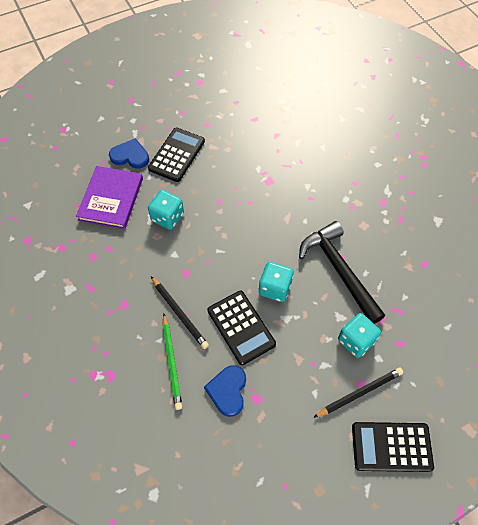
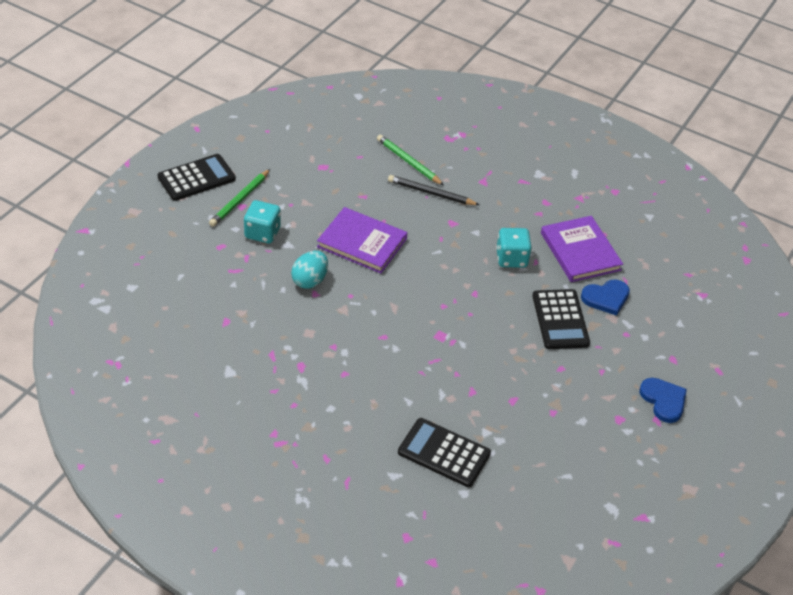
camera: 145 degrees right, 15 degrees down
(228, 391) = (349, 162): blue heart -> blue heart (663, 400)
(241, 327) = (370, 204): black calculator -> black calculator (444, 453)
(275, 288) = (362, 243): turquoise dice -> purple book
(339, 271) = (310, 280): black hammer -> turquoise egg
(359, 393) = (240, 200): black pencil -> green pencil

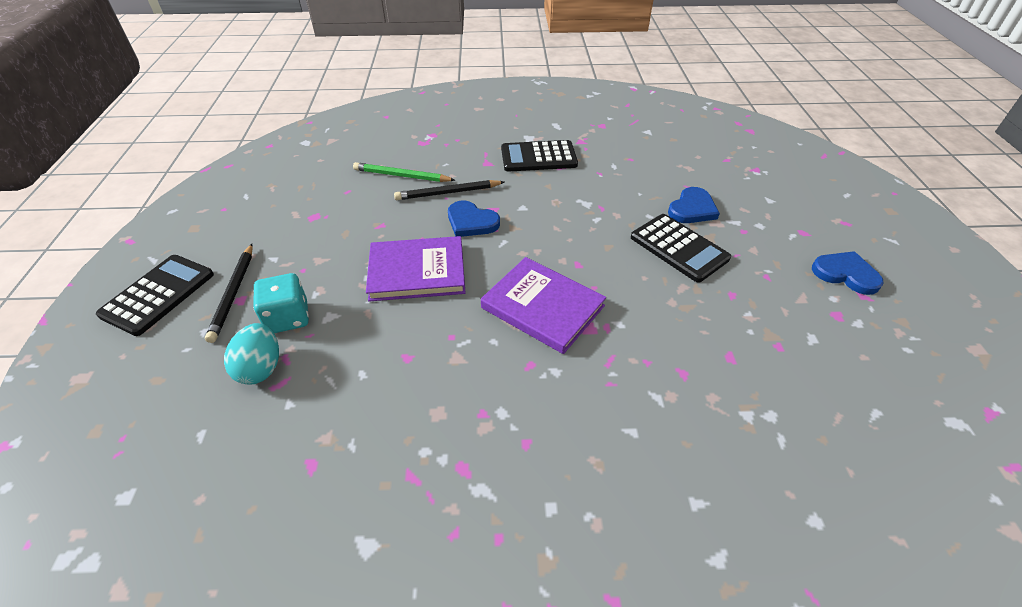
camera: 30 degrees left, 0 degrees up
(240, 200) = (233, 293): green pencil -> black pencil
(310, 280) = (389, 344): turquoise egg -> turquoise egg (261, 368)
(428, 225) = (471, 222): none -> blue heart
(444, 453) = (737, 477): black calculator -> black calculator (538, 157)
(511, 258) = (578, 215): turquoise dice -> none
(580, 251) = (628, 181): purple book -> purple book (542, 307)

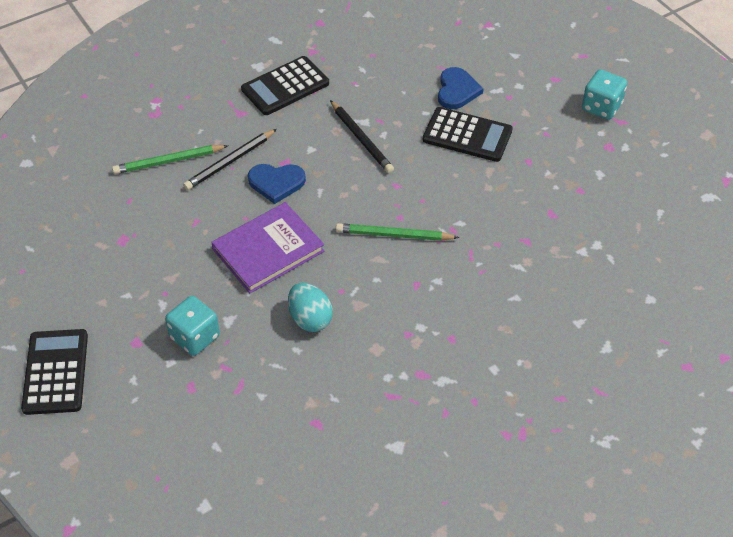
camera: 30 degrees left, 5 degrees up
(233, 293) = (124, 340): black pencil -> black pencil (361, 139)
(261, 368) = (213, 383): turquoise egg -> turquoise egg (310, 319)
(542, 307) = (394, 235): purple book -> green pencil
(845, 274) = (601, 107): blue heart -> turquoise dice

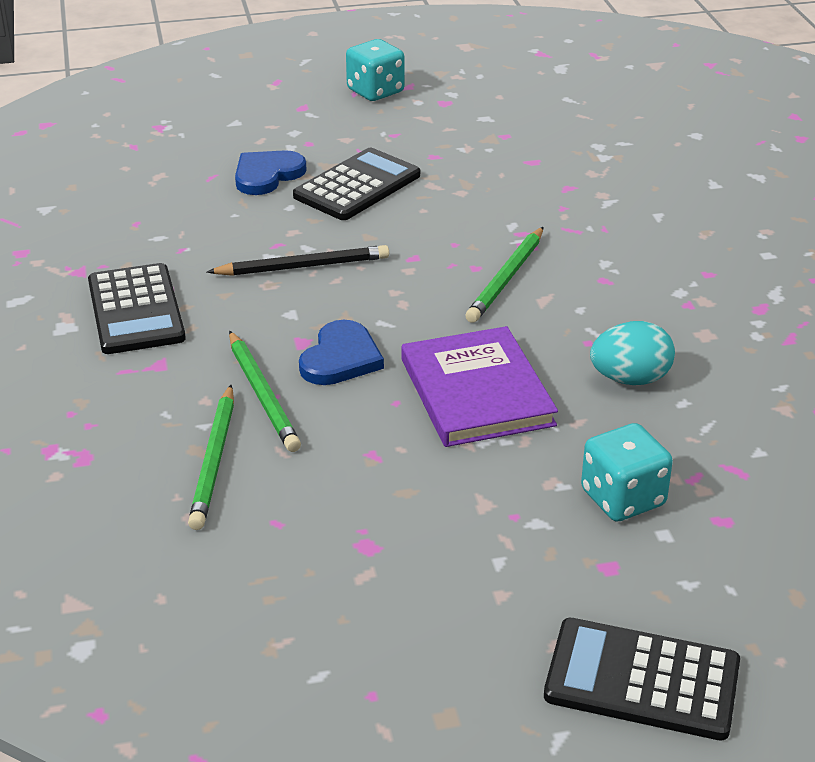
camera: 70 degrees left, 15 degrees down
(230, 162) = (262, 395): black pencil -> green pencil
(457, 90) = (267, 175): blue heart -> blue heart turned 75 degrees counterclockwise

